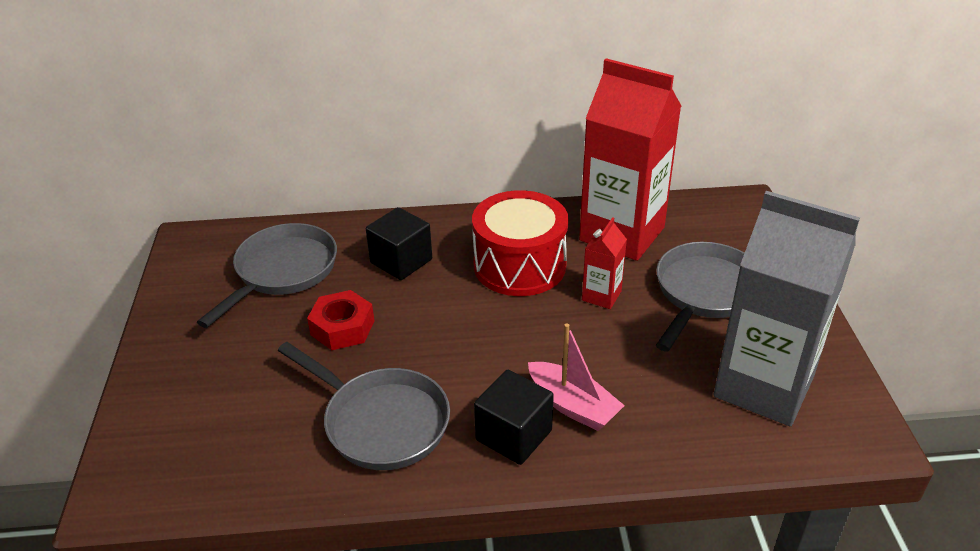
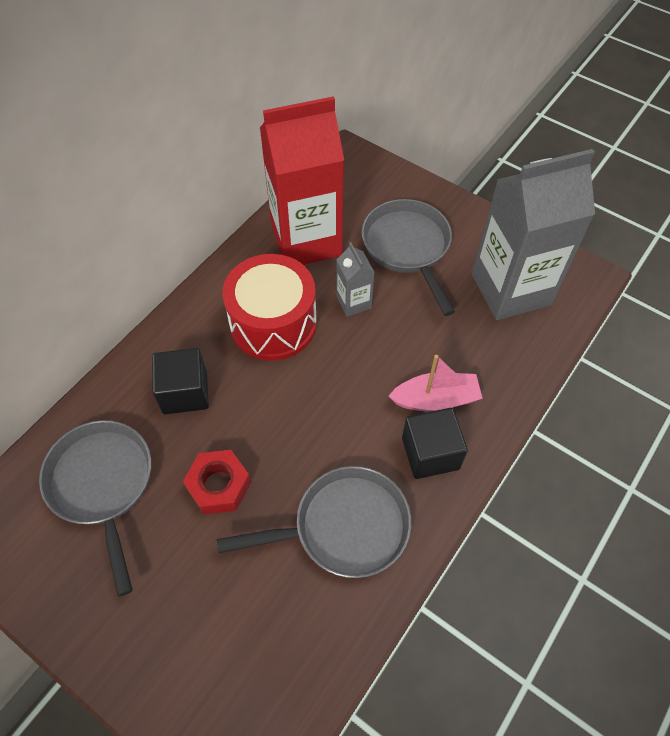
camera: 50 degrees left, 20 degrees up
(601, 296) = (353, 302): red carton -> grey carton

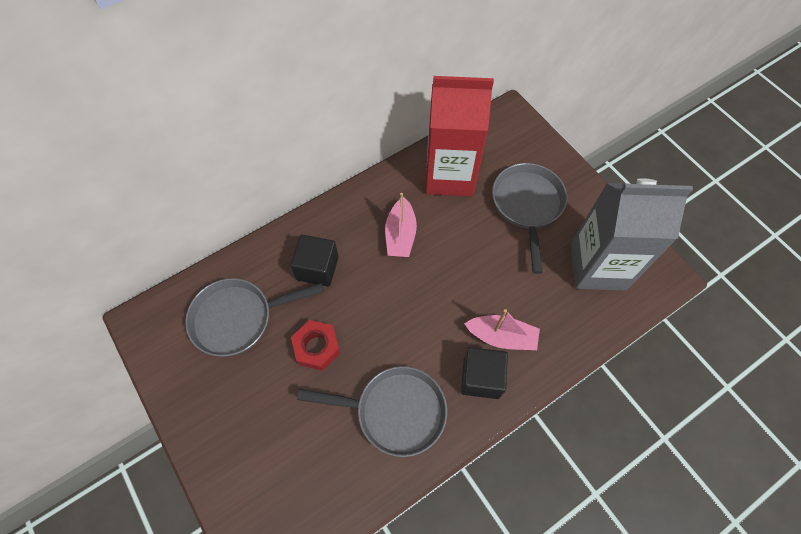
camera: 20 degrees right, 5 degrees up
(103, 484) = (238, 318): grey pan -> grey pan turned 105 degrees counterclockwise
(273, 323) = (400, 235): red drum -> pink boat
(353, 302) = (467, 237): grey carton -> none

